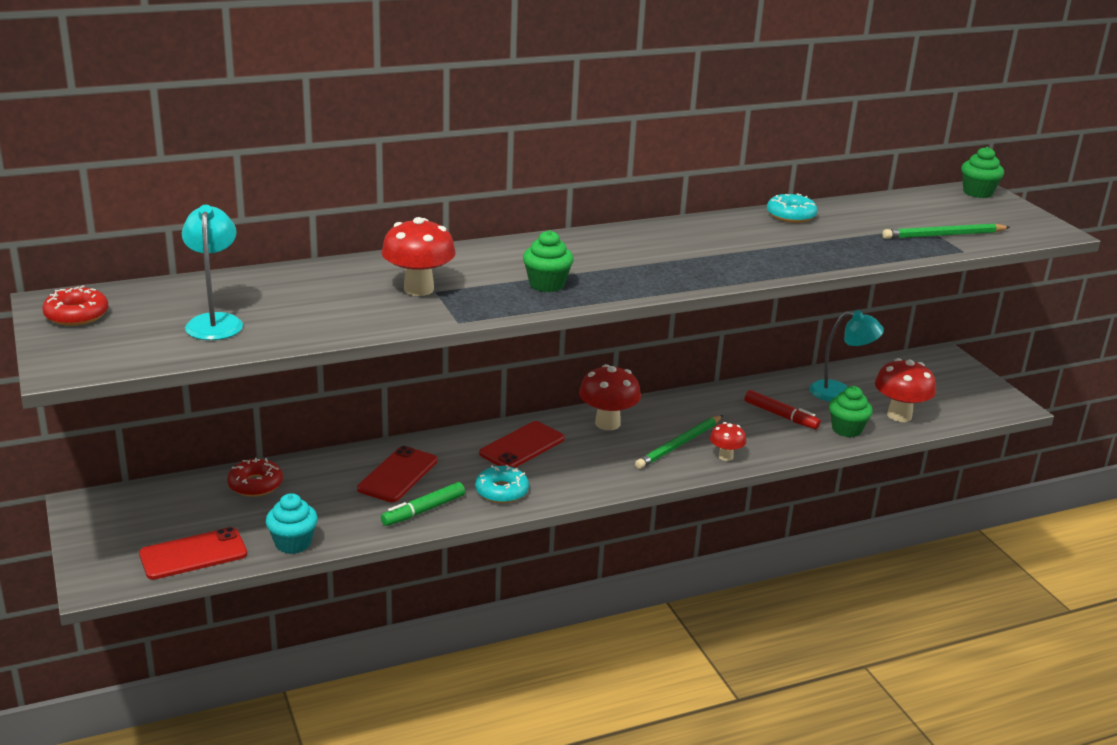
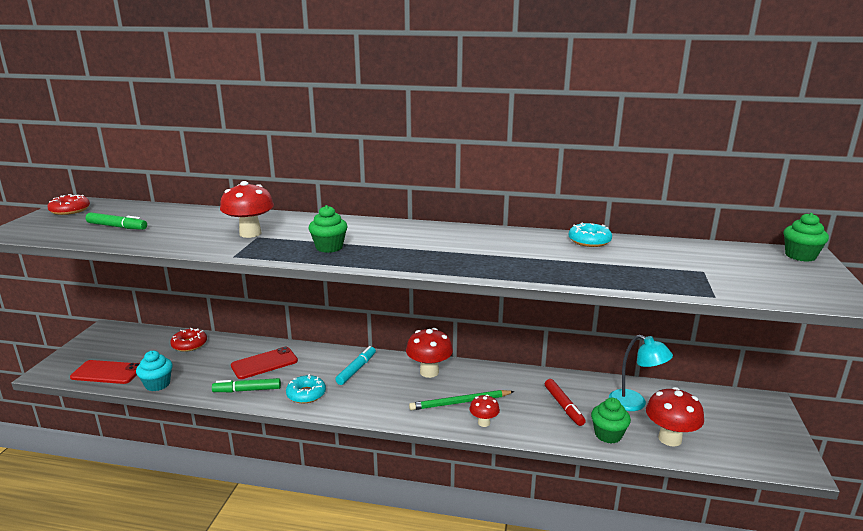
camera: 35 degrees right, 5 degrees down
(215, 322) = (117, 227): turquoise lamp -> green marker
(522, 446) = (356, 369): red phone -> turquoise marker
(943, 235) = (712, 280): green pencil -> none

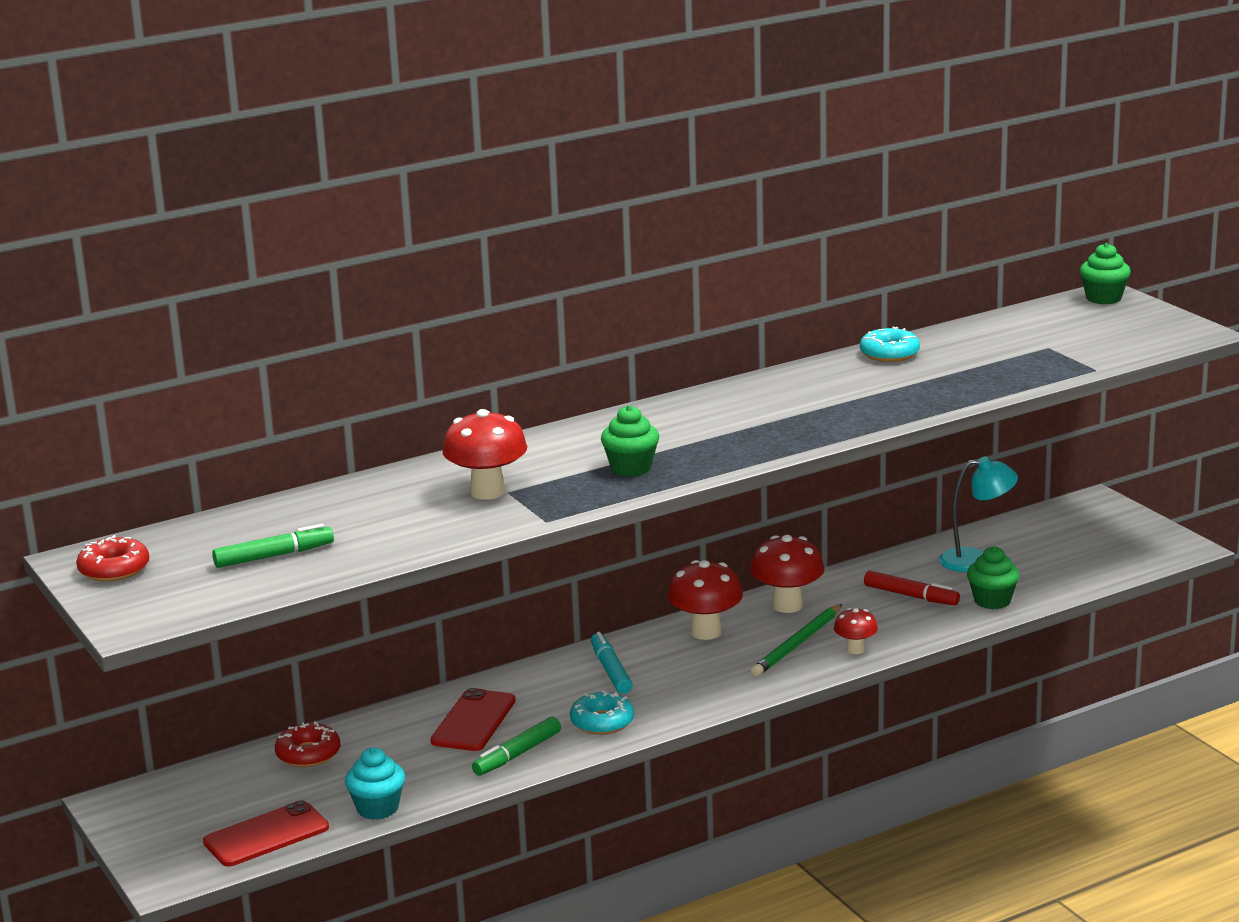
camera: 40 degrees left, 0 degrees up
(669, 439) = (1052, 577): red mushroom -> red mushroom (787, 605)

